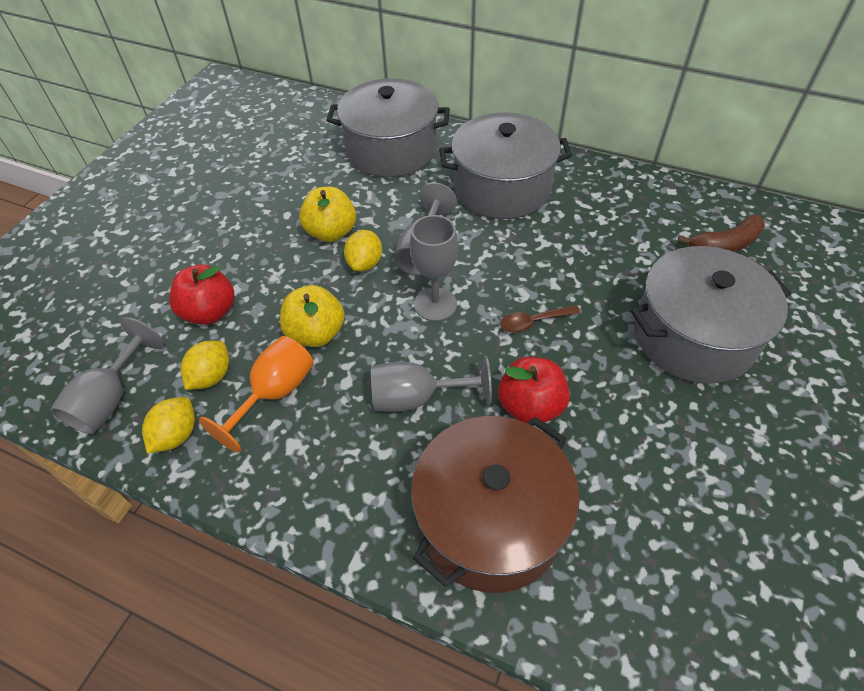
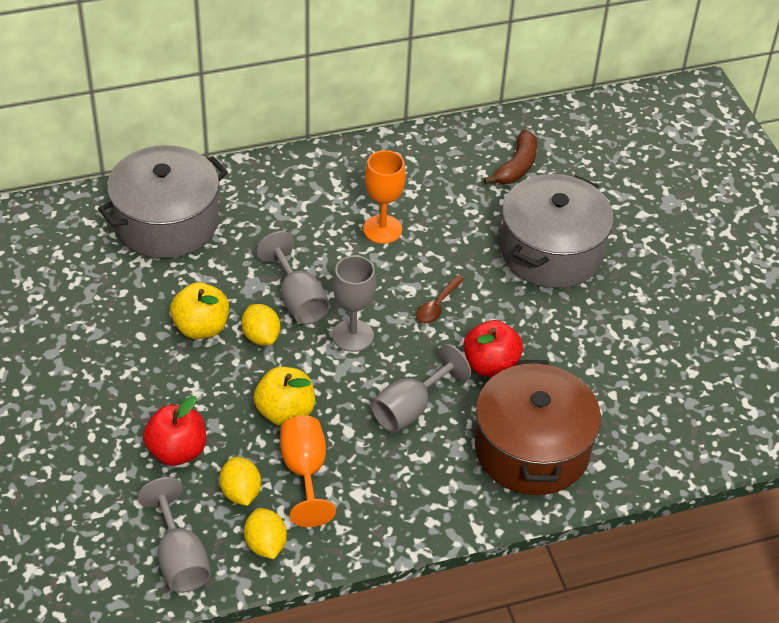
camera: 45 degrees left, 5 degrees down
(502, 188) = (305, 208): grey pot -> none
(548, 234) = (382, 229): none -> orange goblet

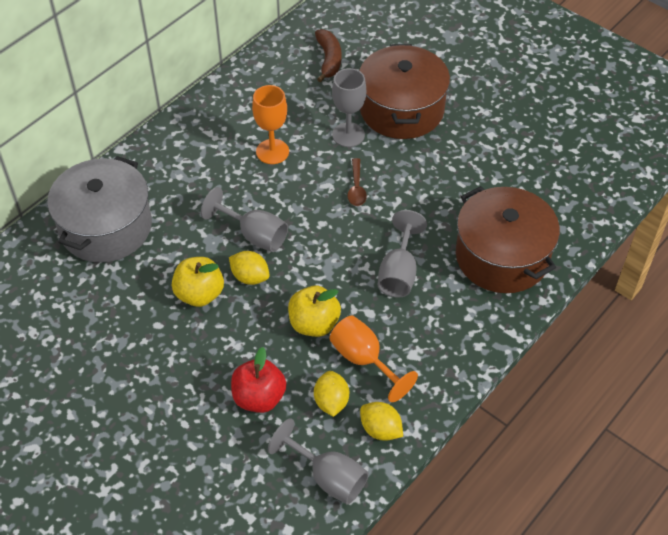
camera: 30 degrees left, 5 degrees up
(240, 492) = (331, 402): yellow lemon -> yellow lemon turned 45 degrees clockwise
(352, 335) = (315, 241): grey goblet -> grey goblet (348, 135)
(490, 365) = (427, 212): red apple -> none
(551, 251) = (401, 109): grey pot -> brown pot

